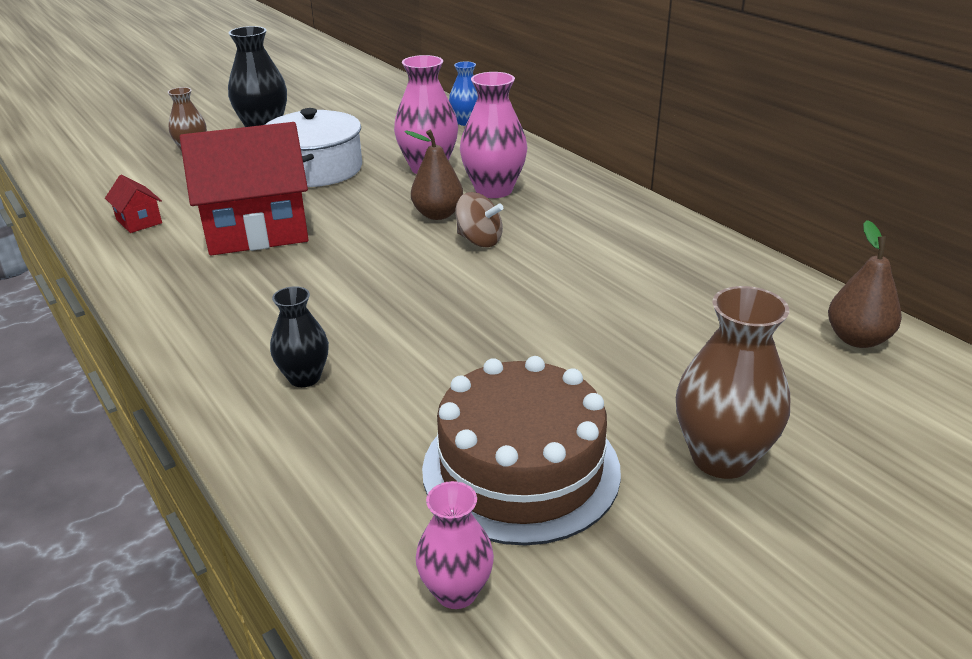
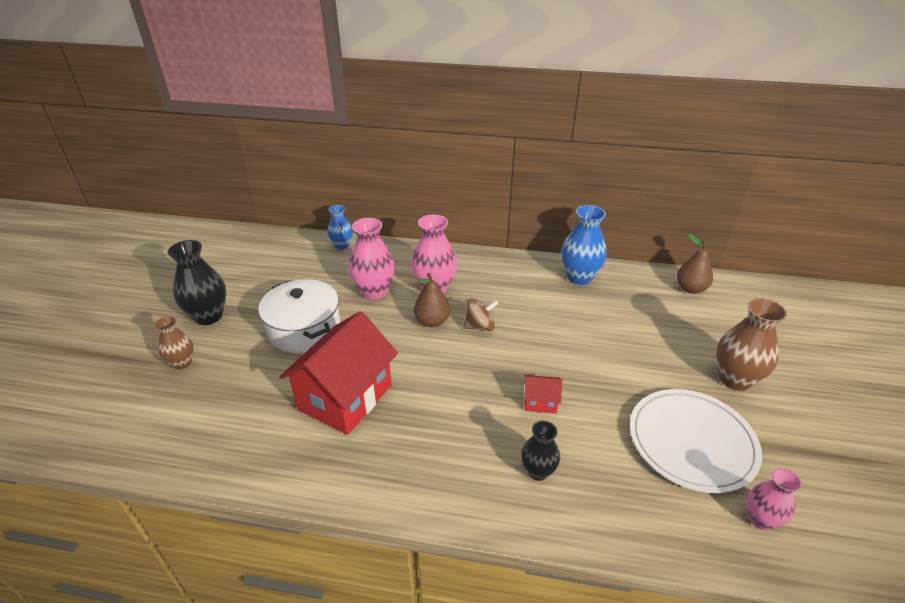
camera: 45 degrees left, 5 degrees up
(139, 221) = (247, 443): red house -> red house (540, 402)
(521, 469) = (691, 442): brown cake -> white plate
(694, 254) = (579, 277): none -> blue vase

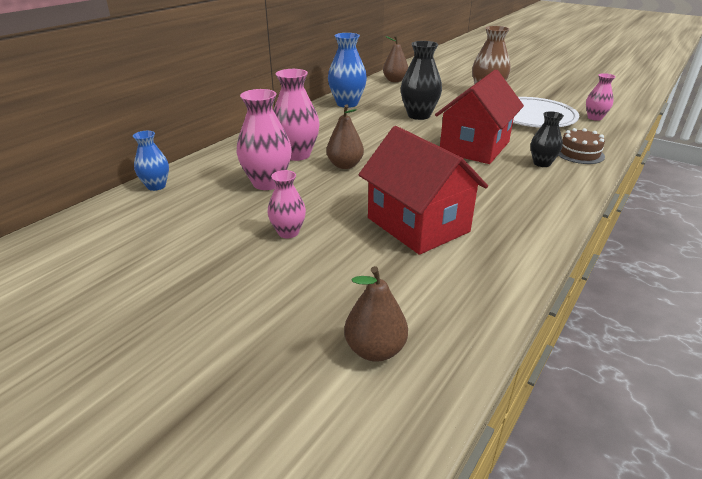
camera: 65 degrees left, 5 degrees down
(177, 416) = (375, 350): none -> brown pear
(182, 363) = (267, 337): brown vase -> none
(208, 316) = (182, 303): black vase -> black vase (419, 115)
(304, 329) = (288, 232): white pot -> pink vase
(480, 326) = (371, 148): brown spinning top -> none
(540, 402) = (474, 147): red house -> red house, size x2.39
(597, 509) = (579, 154): none -> brown cake

